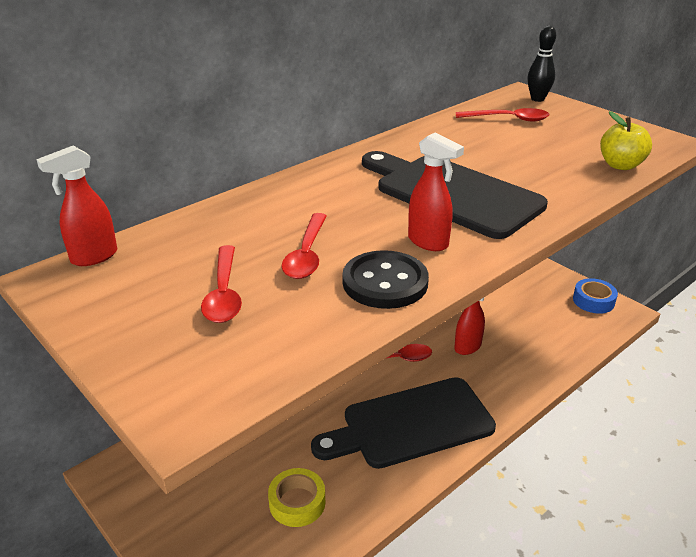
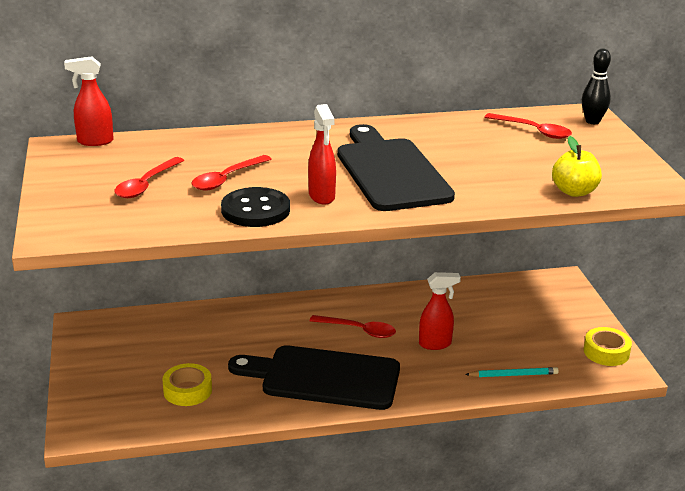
camera: 30 degrees right, 5 degrees down
(554, 350) = (513, 375): none -> turquoise pencil
(593, 301) = (606, 352): blue tape -> yellow tape

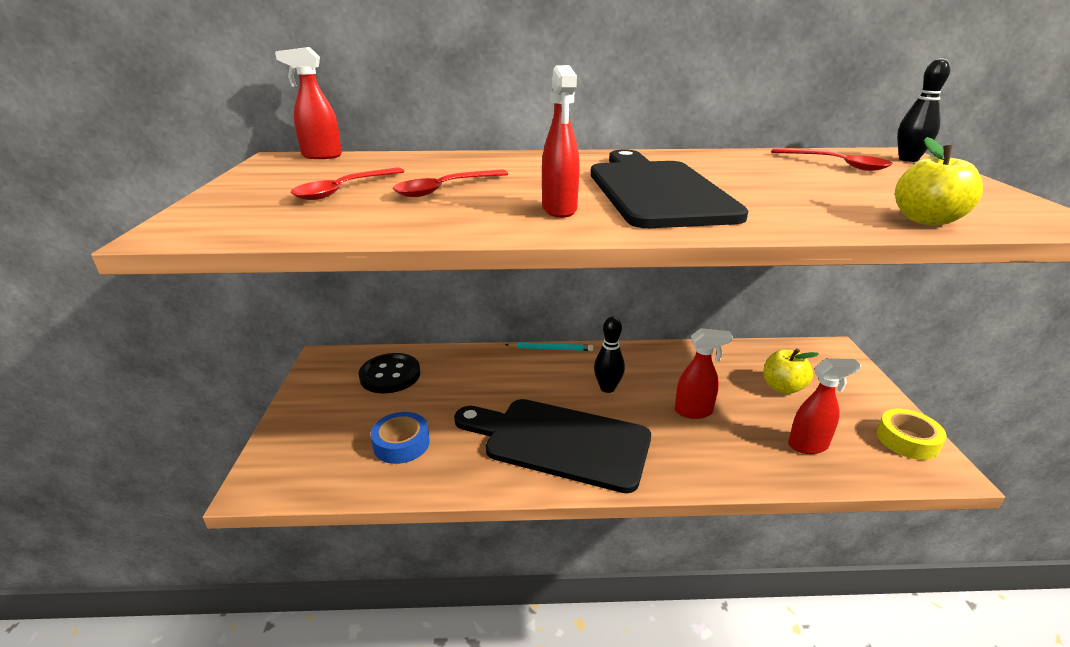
camera: 10 degrees right, 0 degrees up
(187, 390) = (401, 444): yellow tape -> blue tape
(255, 210) = (464, 219): black button -> black button (390, 375)
(359, 330) = (607, 388): red spoon -> black bowling pin
(512, 317) = (782, 387): none -> yellow apple
(513, 375) = (792, 460): turquoise pencil -> turquoise pencil (550, 349)
(528, 363) = (808, 445): none -> red spray bottle

